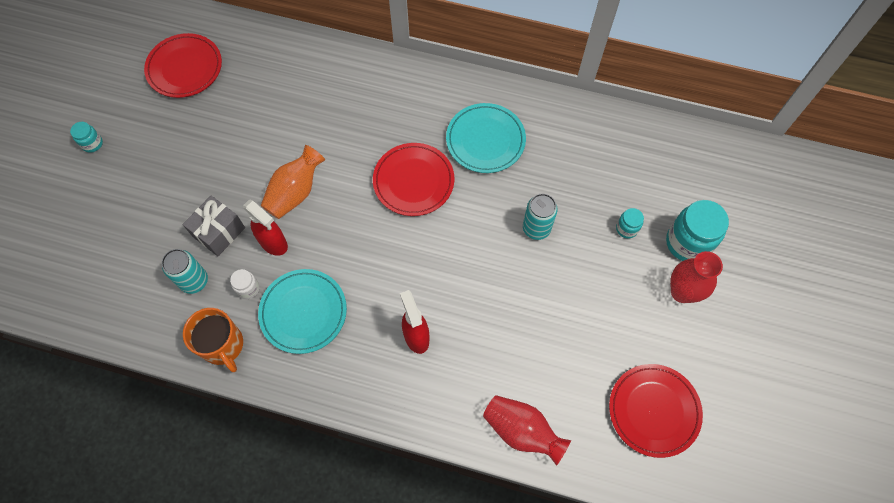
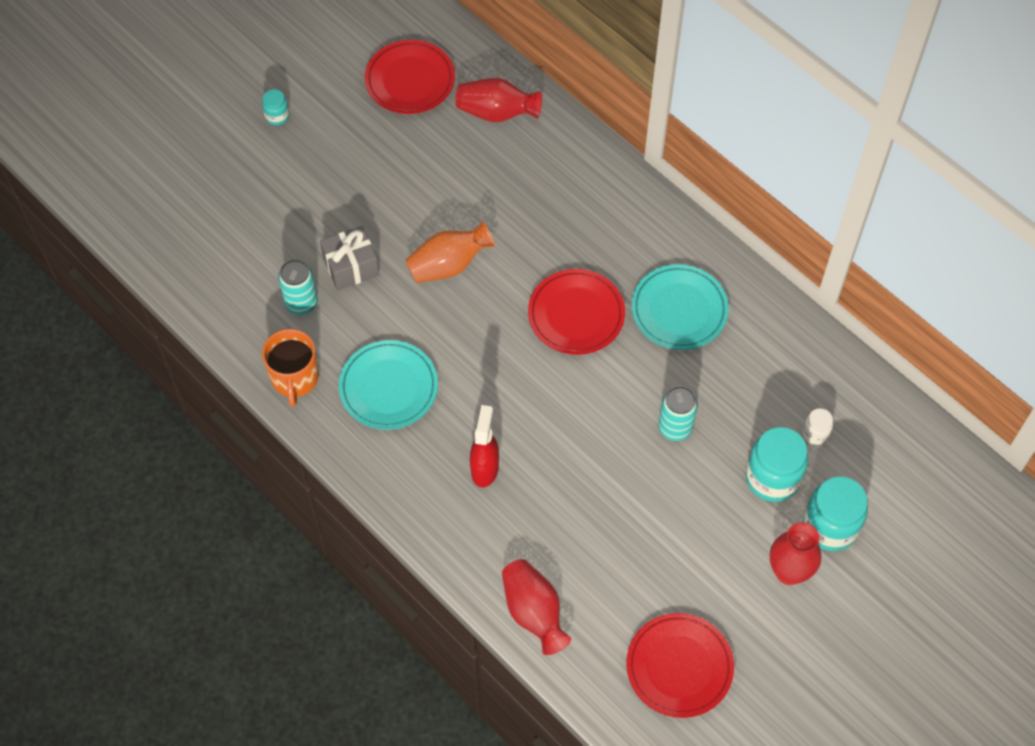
camera: 30 degrees right, 5 degrees down
(248, 288) = (348, 337): white jar -> white jar (815, 433)
(265, 62) = (496, 113): none -> red vase
(273, 243) = (398, 305): red spray bottle -> none
(626, 229) = (772, 478): turquoise jar -> turquoise jar, size x2.02

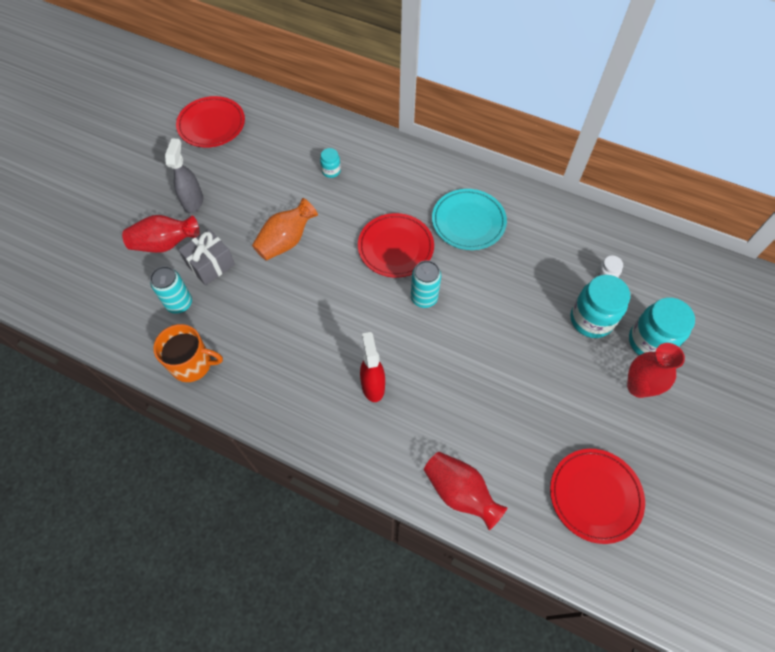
camera: 20 degrees left, 0 degrees up
(277, 116) = (118, 175): turquoise jar -> turquoise jar (331, 171)
(294, 378) = (192, 364): orange mug -> orange mug turned 60 degrees counterclockwise
(355, 180) = (193, 202): none -> grey spray bottle
(388, 387) = (272, 347): turquoise plate -> none
(496, 113) = (282, 129): red vase -> red vase (165, 244)
(675, 428) = (504, 306): turquoise can -> turquoise can (424, 298)

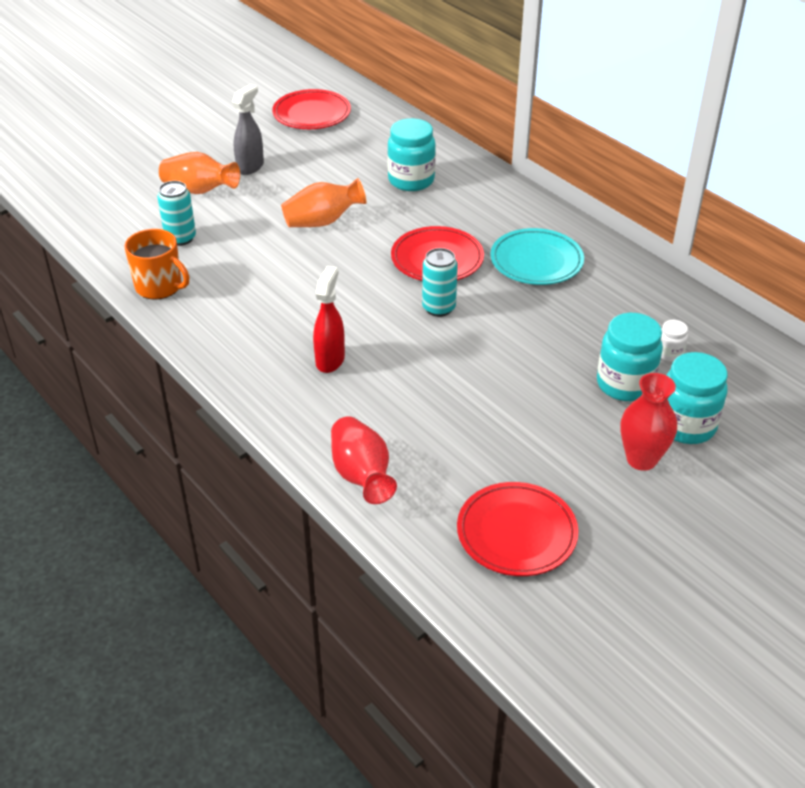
camera: 25 degrees right, 20 degrees down
(165, 244) = (199, 190): red vase -> orange vase
(210, 264) = (232, 218): grey gift -> none
(331, 171) = (411, 180): turquoise jar -> turquoise jar, size x2.02

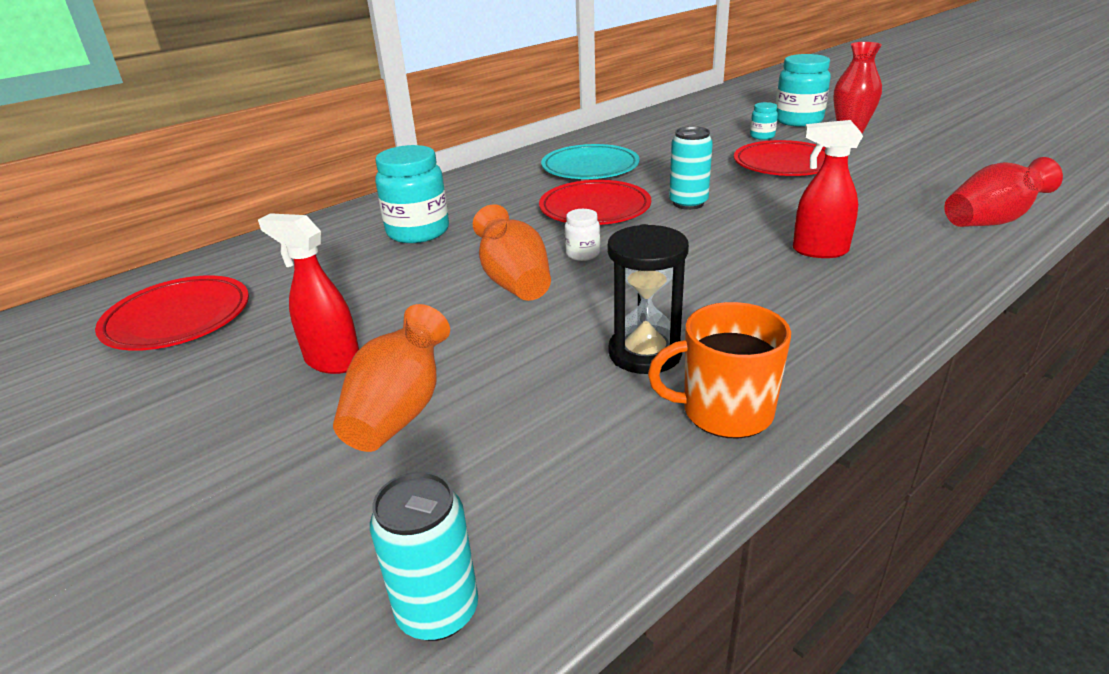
camera: 90 degrees left, 10 degrees down
(159, 286) = (725, 411): orange mug -> orange mug turned 120 degrees counterclockwise
(180, 238) = (567, 410): turquoise can -> turquoise can (438, 611)
(221, 266) = (645, 353): none -> black hourglass
(250, 167) = (332, 361): grey spray bottle -> red spray bottle
(516, 533) = (984, 162): red plate -> red plate (784, 164)
(625, 384) = (762, 136): turquoise jar -> turquoise jar, size x0.49
(669, 354) = (712, 125): white jar -> white jar (583, 254)

